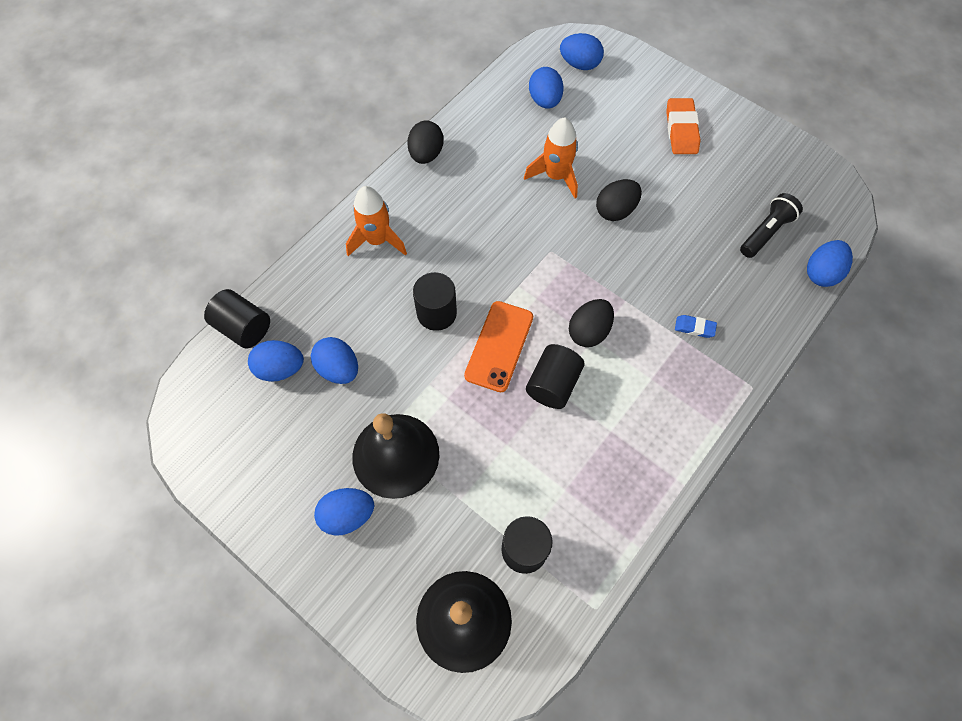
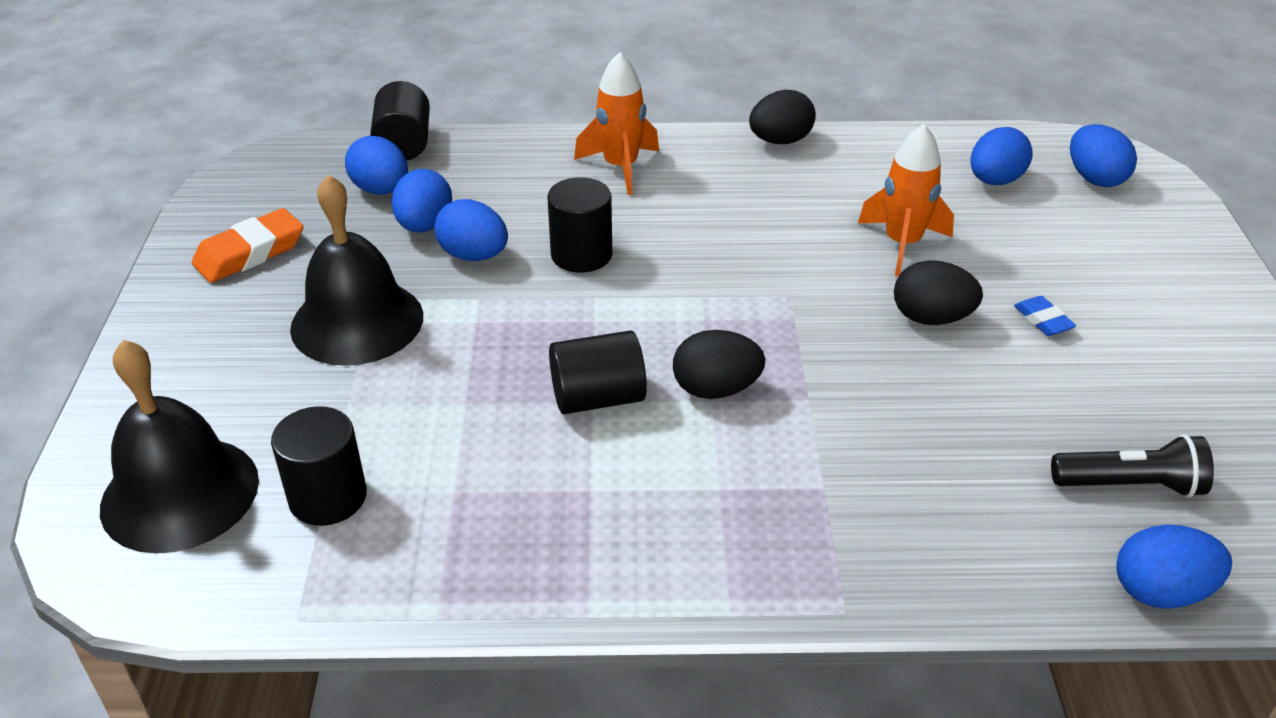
camera: 50 degrees right, 25 degrees down
(348, 515) = (244, 326): blue egg -> blue egg (474, 255)
(499, 346) = (597, 325): orange phone -> none
(681, 130) = (1153, 311): orange eraser -> orange eraser (250, 253)
(694, 328) = (858, 490): blue eraser -> blue eraser (1043, 320)

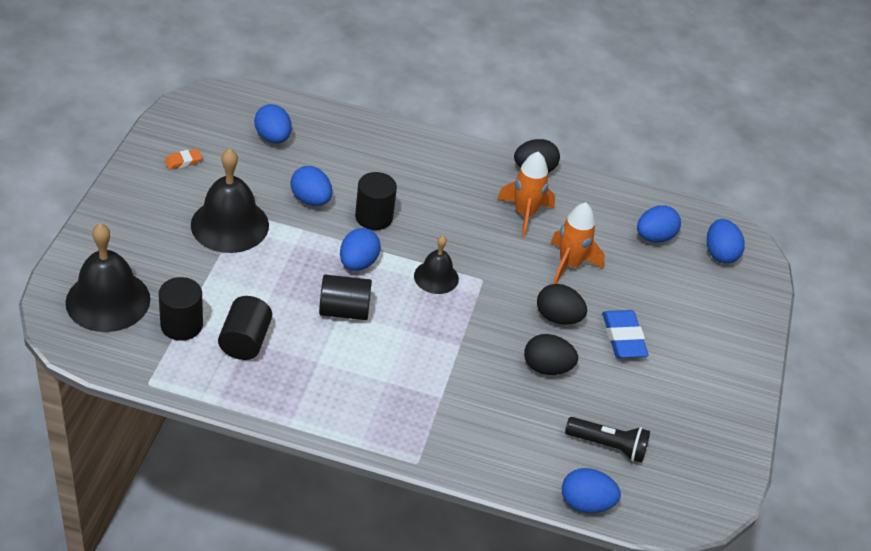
camera: 10 degrees right, 5 degrees up
(250, 253) = (183, 161): orange eraser -> orange eraser, size x0.55
(404, 144) = (298, 107): black cylinder -> black cylinder (245, 341)
(424, 226) = (290, 171): blue egg -> blue egg (358, 263)
(620, 167) = (424, 161): orange rocket -> orange rocket (524, 214)
(716, 389) = (411, 325): black egg -> black egg (547, 367)
(718, 311) = (436, 277): none -> black bell
(1043, 320) = (623, 338): blue eraser -> blue eraser, size x1.82

